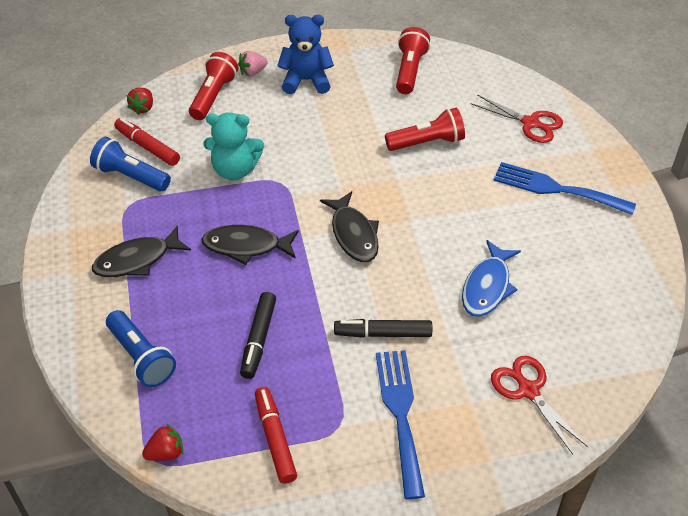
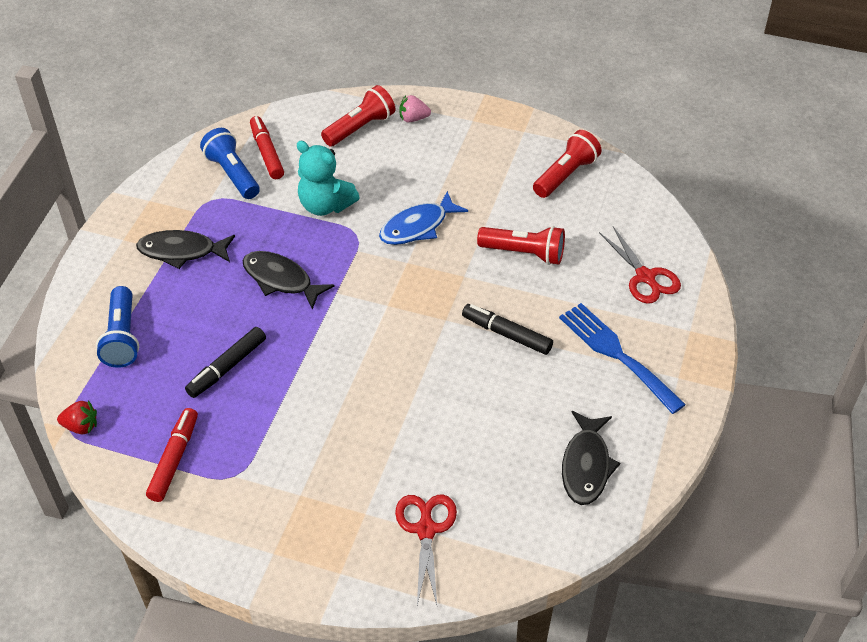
camera: 30 degrees right, 0 degrees up
(143, 108) = (290, 115): red strawberry -> none
(306, 80) = (456, 146): blue teddy bear -> none
(353, 234) = (383, 311): black fish -> black fish (586, 465)
(383, 333) = (337, 413): black marker -> black marker (506, 334)
(400, 414) = (294, 492): blue fork -> none
(487, 286) = (468, 416): blue fish -> blue fish (418, 226)

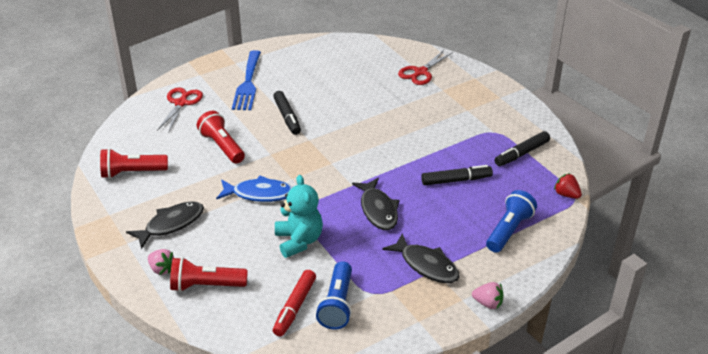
camera: 140 degrees left, 10 degrees down
(95, 249) = (488, 303): none -> pink strawberry
(174, 459) = (521, 153): red marker -> black marker
(586, 465) = (323, 57): black fish -> black fish (171, 224)

